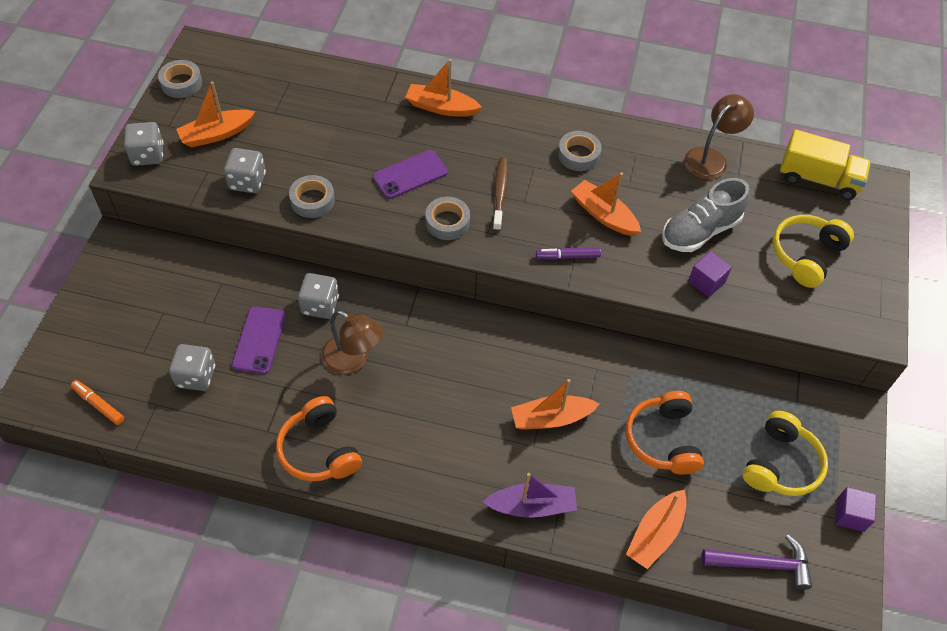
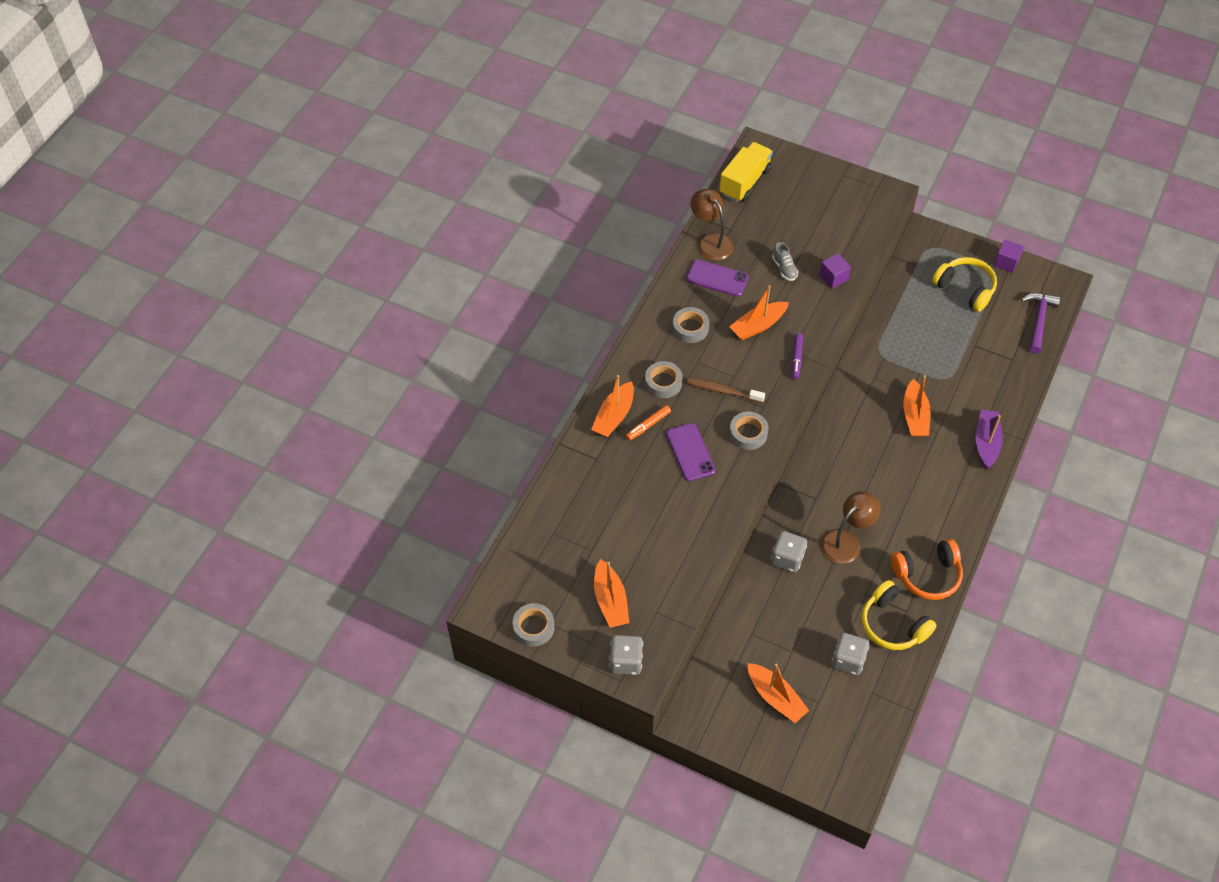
camera: 75 degrees left, 0 degrees up
(98, 404) = (868, 739): orange marker -> orange marker (648, 425)
(247, 181) = (675, 579): grey dice -> none
(259, 340) = (817, 609): purple phone -> purple phone (717, 278)
(312, 200) = (707, 530): grey tape -> grey tape (663, 383)
(655, 534) = (1013, 374): orange boat -> orange boat (775, 697)
(663, 440) = (939, 351): orange headphones -> none
(700, 231) = (784, 268): grey shoe -> grey shoe, size x0.52
(806, 255) = (817, 211): yellow headphones -> yellow headphones (893, 624)

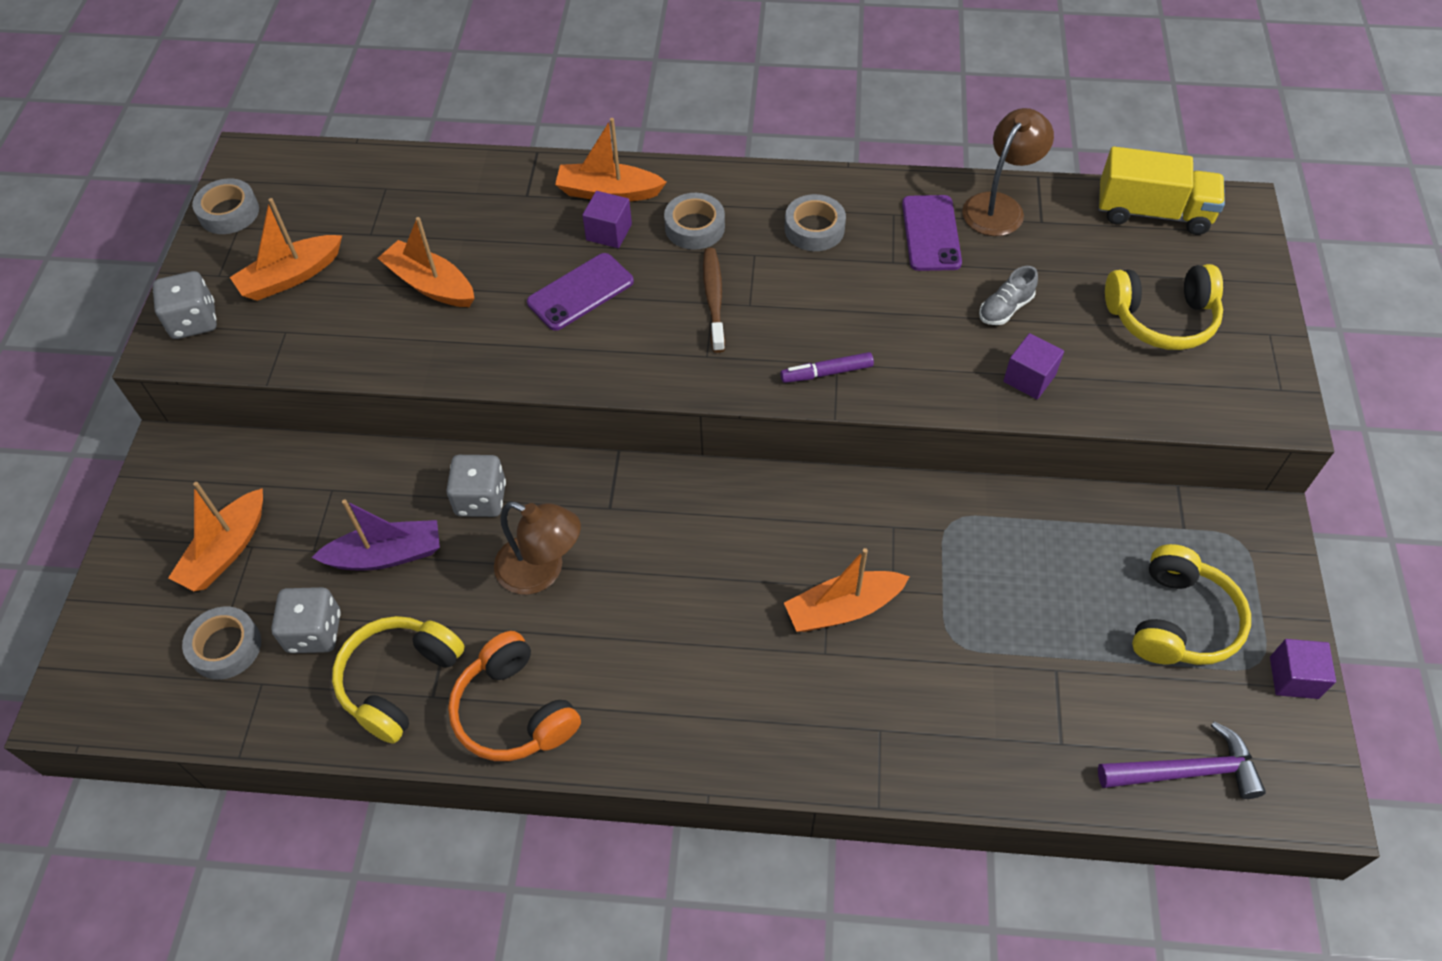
camera: 70 degrees right, 0 degrees up
(648, 425) = (609, 232): orange marker -> purple cube
(748, 433) = (646, 351): grey tape -> grey tape (225, 647)
(758, 326) = (866, 307): orange boat -> orange boat (430, 285)
(817, 210) = (1161, 318): none -> yellow headphones
(986, 443) = (840, 742): purple boat -> purple boat (386, 555)

